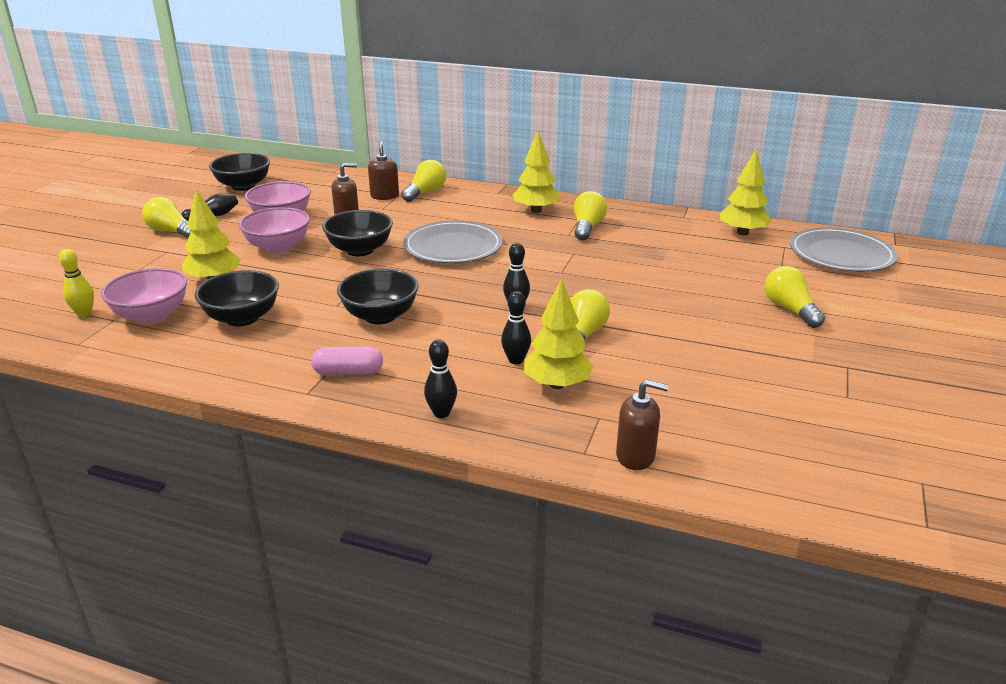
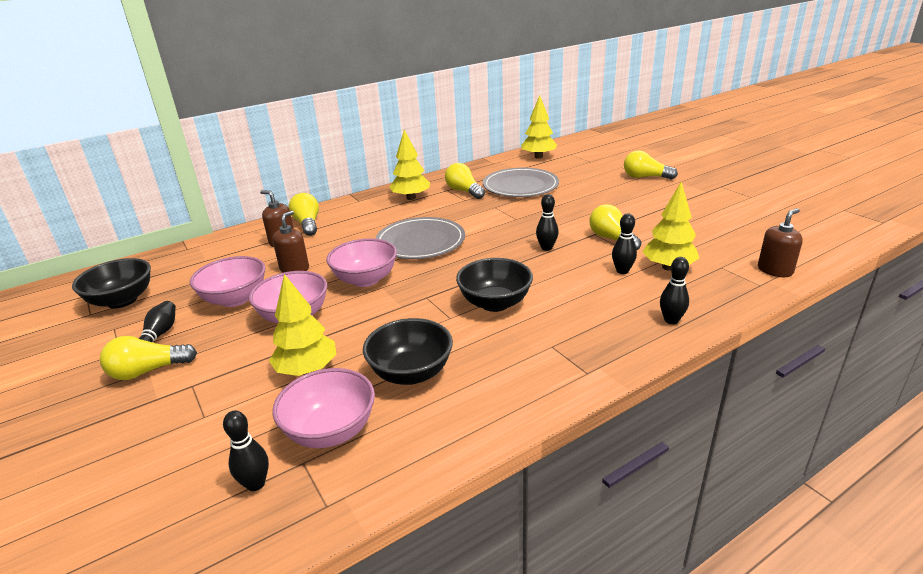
camera: 50 degrees left, 0 degrees up
(84, 313) = (255, 484): yellow bowling pin -> black bowling pin
(348, 372) = (572, 343): pink capsule -> none
(360, 250) = (365, 280): black bowl -> pink bowl
(841, 254) = (597, 146): grey plate -> grey plate (520, 186)

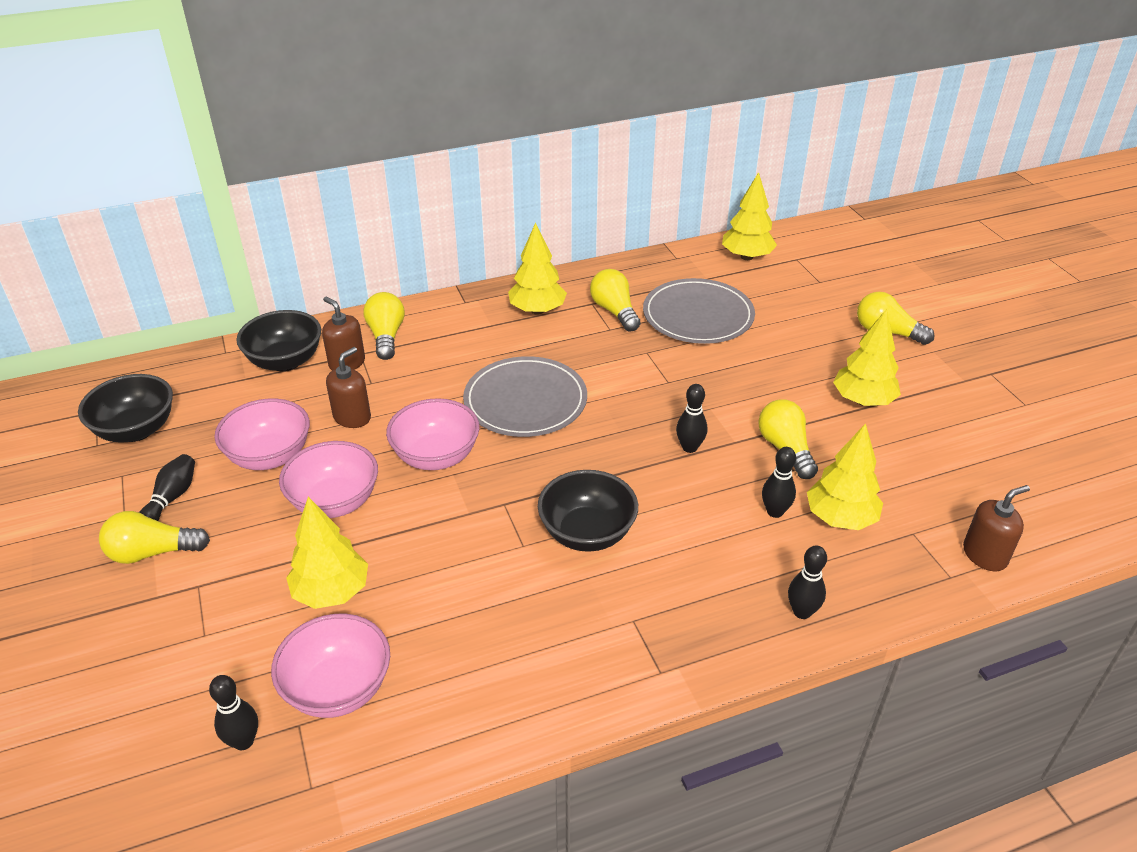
camera: 10 degrees right, 10 degrees up
(411, 373) = (450, 624): black bowl -> black bowl (285, 361)
(649, 209) = (863, 400): none -> yellow tree

